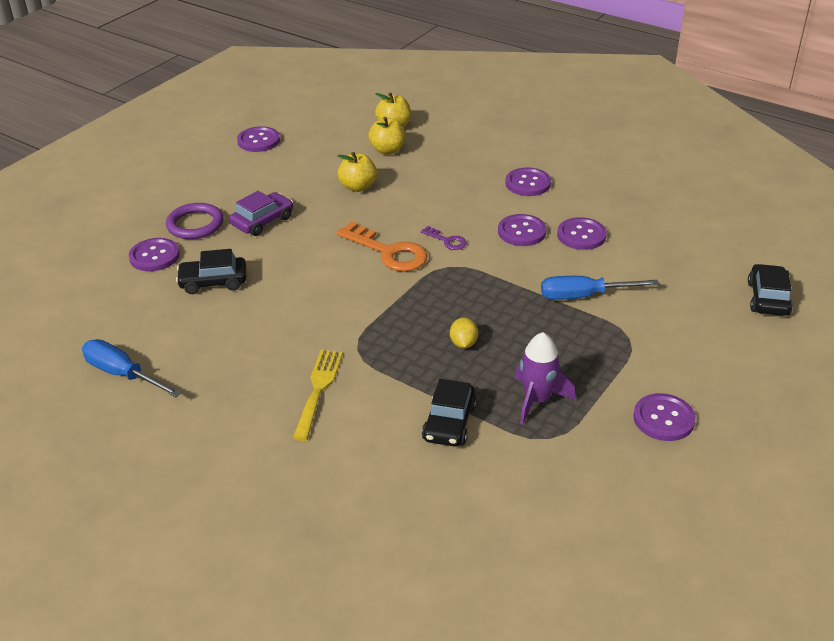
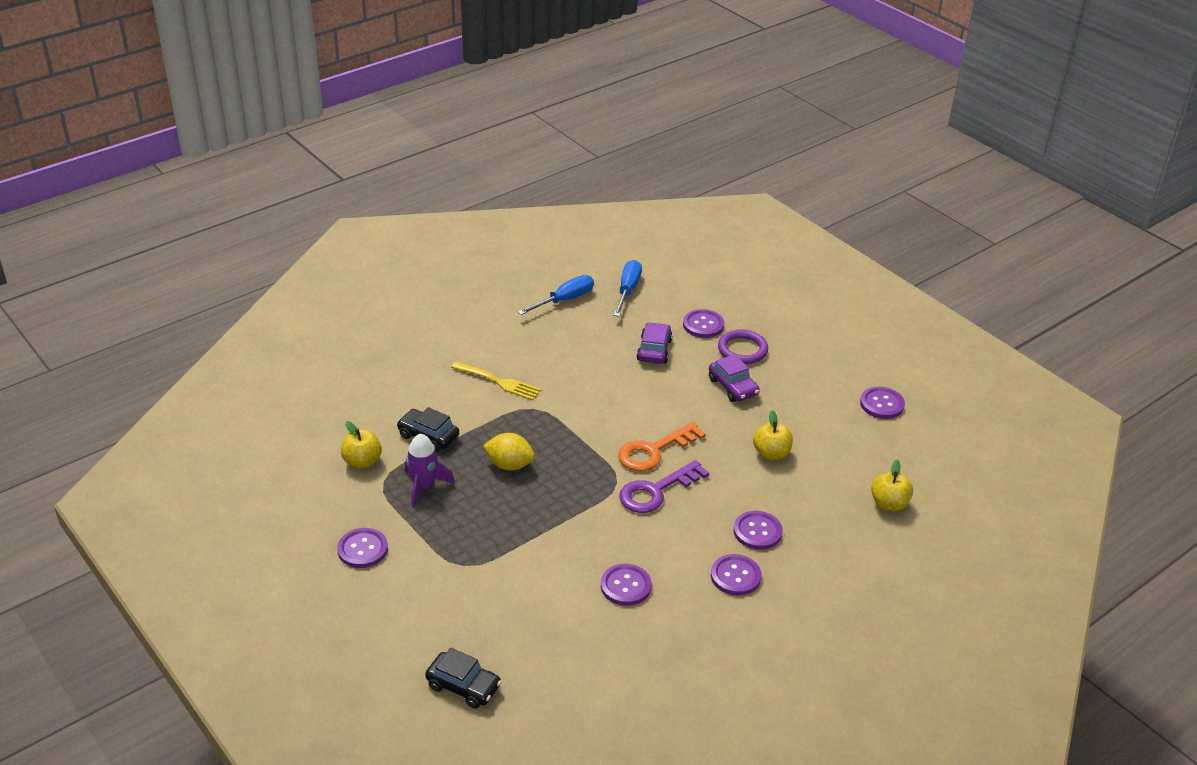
camera: 105 degrees right, 0 degrees up
(213, 282) = (654, 350): black car -> purple car
(387, 150) = (837, 488): yellow apple -> yellow apple (362, 461)
(447, 240) = (656, 491): purple key -> purple key, size x2.01
(463, 343) = (509, 465): yellow lemon -> yellow lemon, size x1.56
(521, 232) = (649, 545): purple button -> purple button (757, 531)
(583, 296) = (532, 555): blue screwdriver -> blue screwdriver (628, 290)

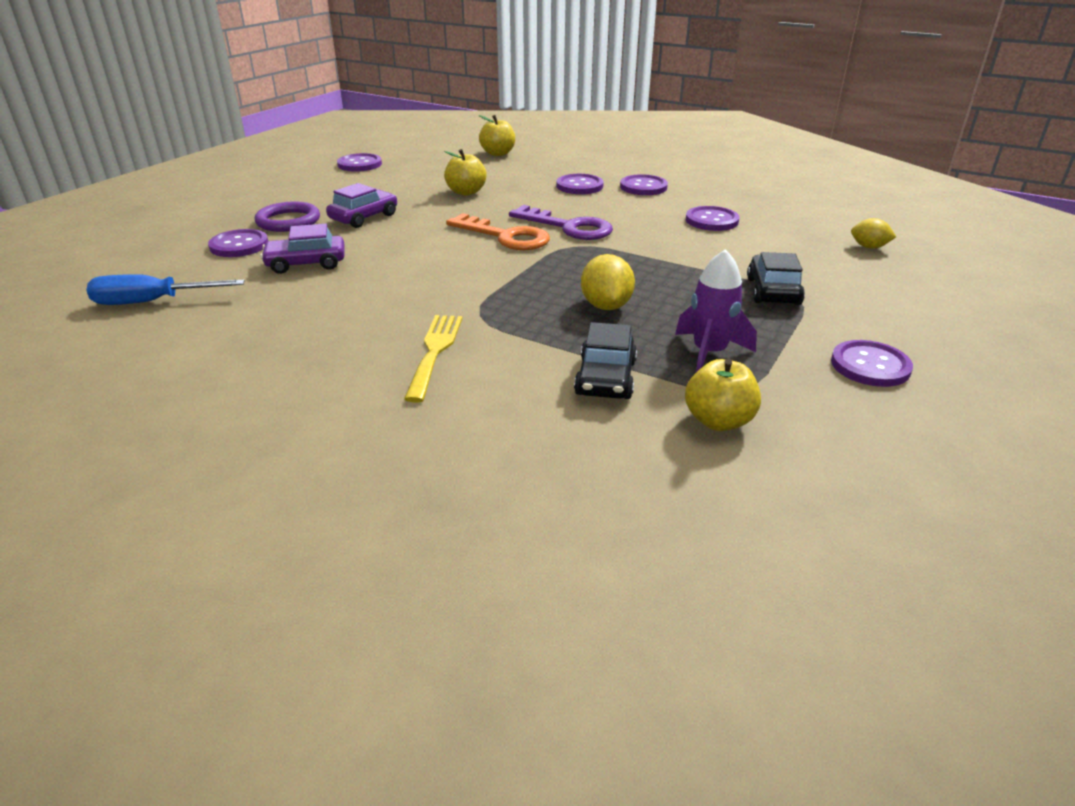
camera: 110 degrees left, 5 degrees down
(463, 686) = (934, 262): black car -> black car (773, 291)
(514, 661) = (869, 247): none -> yellow lemon
(564, 300) = (184, 345): blue screwdriver -> none

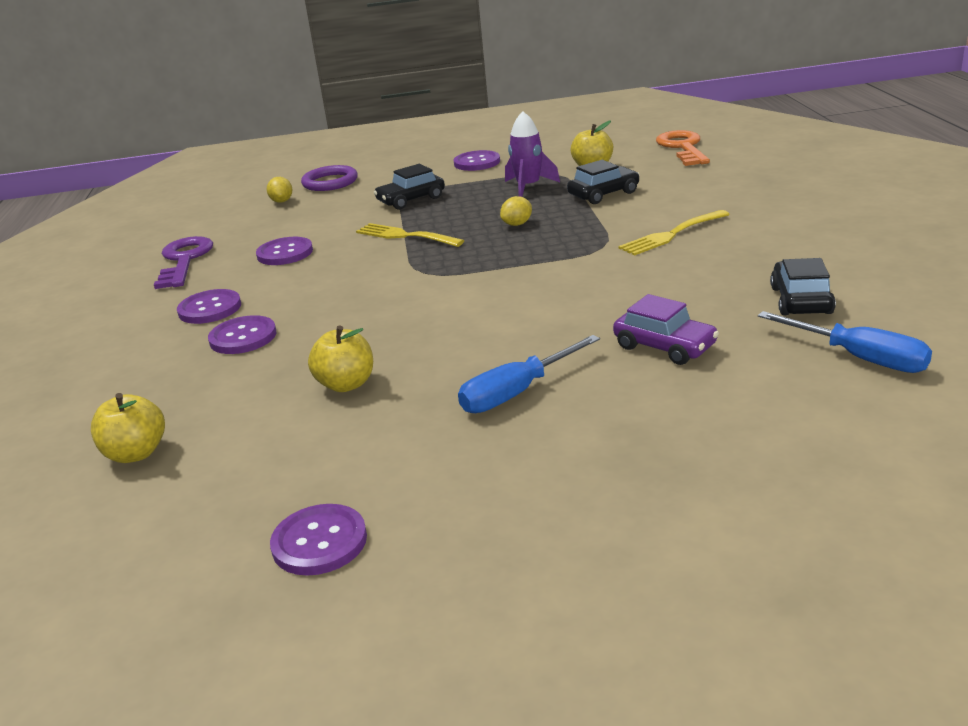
camera: 125 degrees left, 5 degrees down
(230, 329) = (801, 300): none -> black car
(239, 245) = (707, 408): purple button -> none
(288, 221) = (605, 430): purple ring -> purple ring (330, 182)
(364, 217) = (517, 393): purple car -> blue screwdriver
(505, 236) = (449, 303): orange key -> orange key (683, 147)
(568, 227) = (383, 291): purple key -> purple key (184, 260)
(606, 306) = (517, 224): yellow lemon -> yellow lemon, size x0.64
(668, 261) = (405, 236): none -> yellow fork

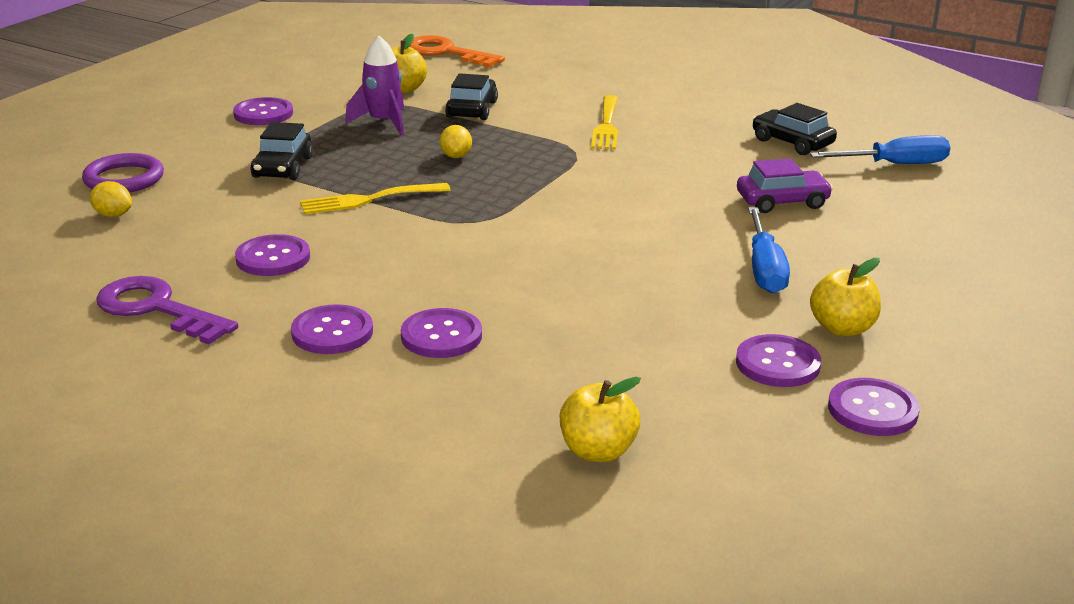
camera: 55 degrees left, 0 degrees up
(346, 384) = (633, 322): yellow apple -> yellow apple (842, 328)
(351, 466) = (777, 364): none -> purple button

